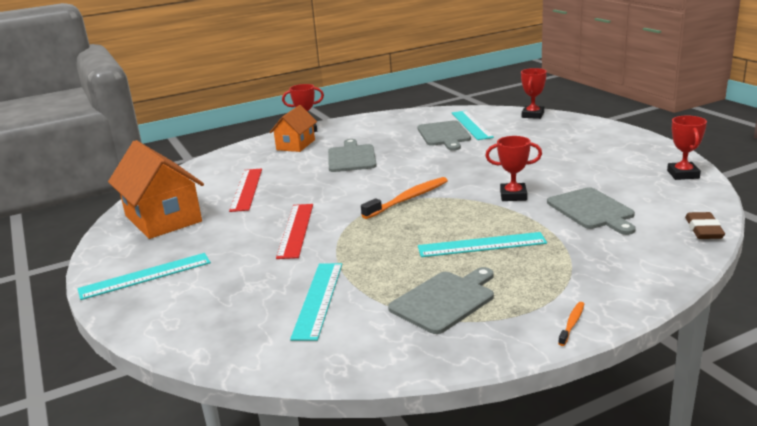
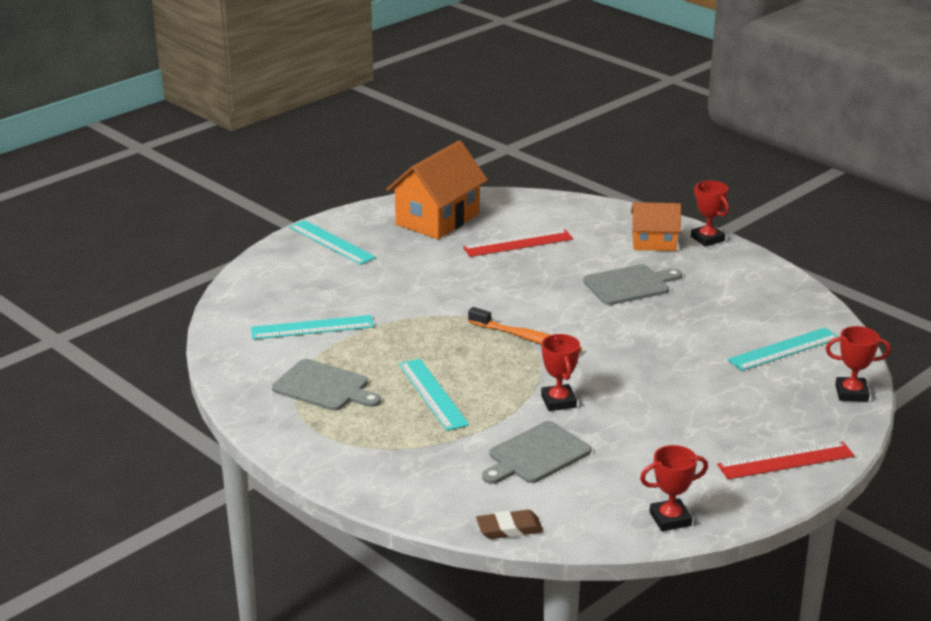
camera: 70 degrees right, 5 degrees up
(295, 230) = (434, 290): red ruler -> red ruler (786, 460)
(444, 135) = (735, 334): grey cutting board -> none
(572, 323) = (300, 453): orange toothbrush -> none

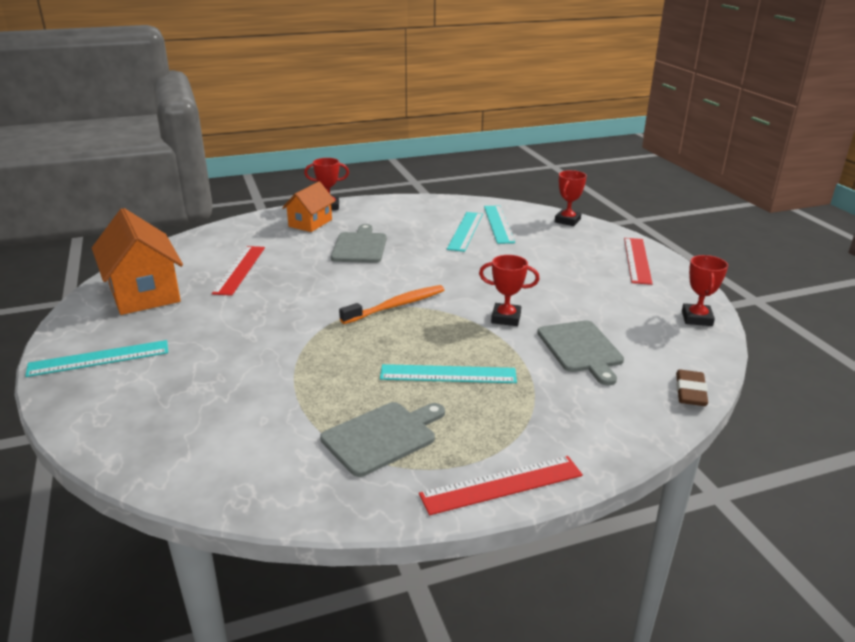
camera: 65 degrees left, 0 degrees up
(303, 452) = (501, 484): none -> red ruler
(312, 328) = (256, 414): turquoise ruler -> turquoise ruler (465, 231)

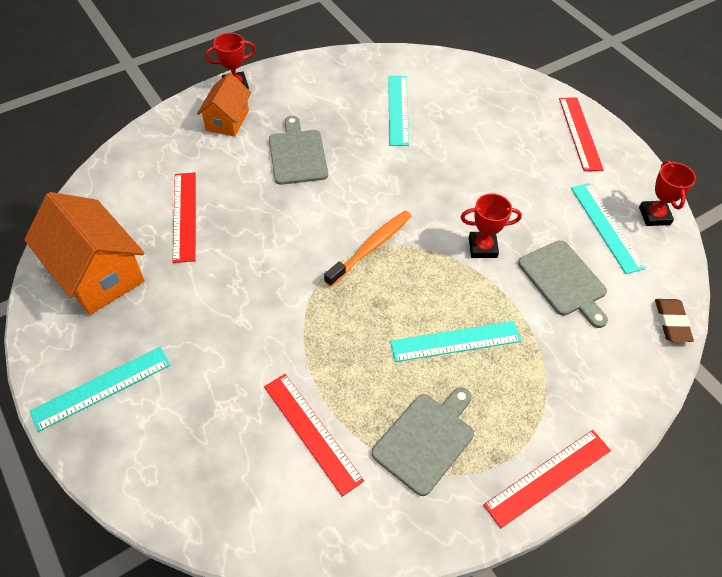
camera: 15 degrees left, 25 degrees up
(271, 414) = (312, 432): none -> red ruler
(498, 224) = (428, 92): turquoise ruler -> turquoise ruler (606, 227)
(567, 221) = (495, 76): red trophy -> none

